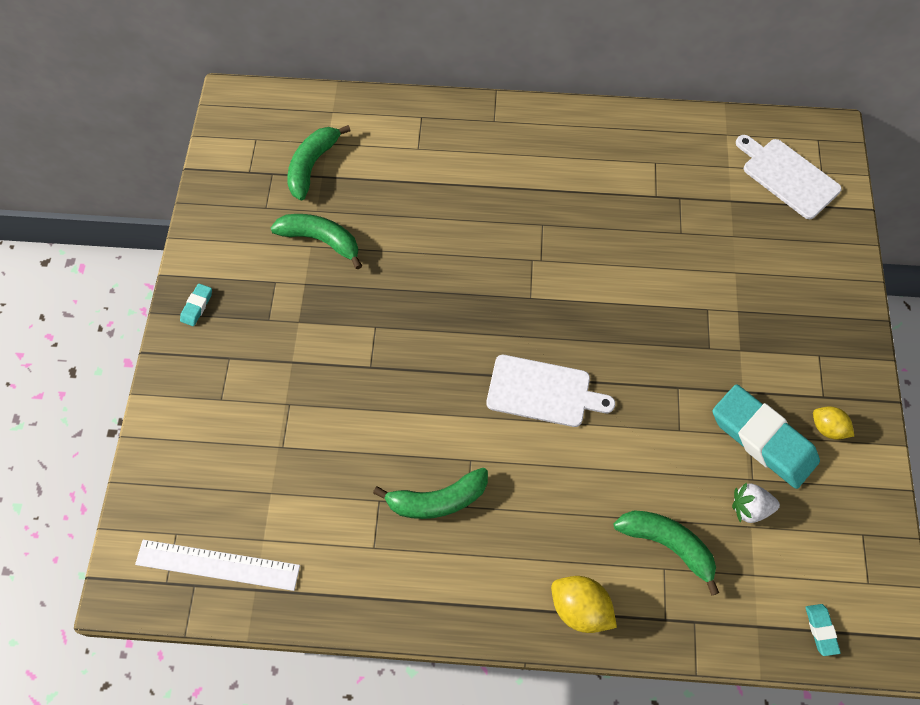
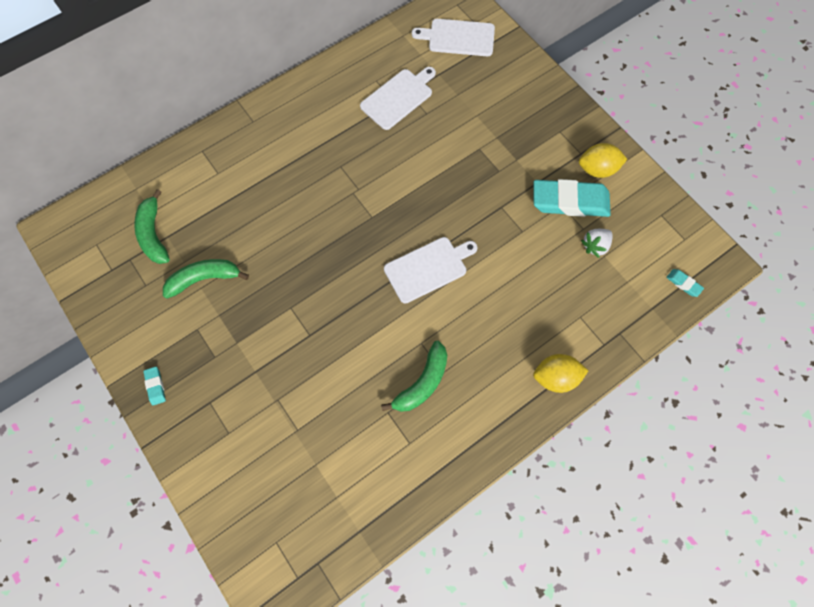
camera: 40 degrees left, 5 degrees up
(217, 565) = (321, 537): white ruler -> none
(664, 196) = (398, 97): none -> white cutting board
(667, 544) = (570, 301): green banana -> none
(827, 428) = (597, 169): yellow lemon -> yellow lemon, size x1.53

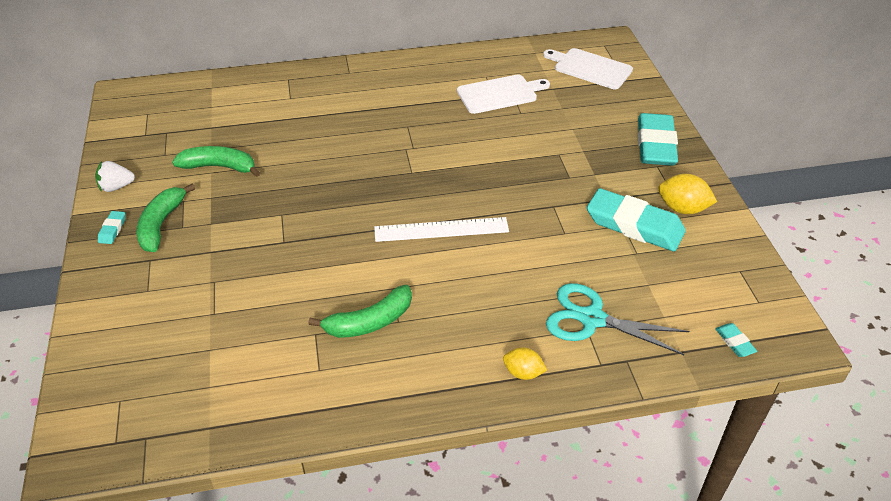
camera: 25 degrees right, 25 degrees down
(154, 234) = (201, 122): green banana -> green banana (161, 224)
(428, 268) = (441, 229): white cutting board -> white ruler
(549, 108) = (655, 145): none -> turquoise eraser
(555, 377) = (523, 373): yellow lemon -> yellow lemon, size x0.66
(580, 306) = (592, 319): none -> turquoise scissors
(595, 246) = (642, 272): white strawberry -> white strawberry (116, 187)

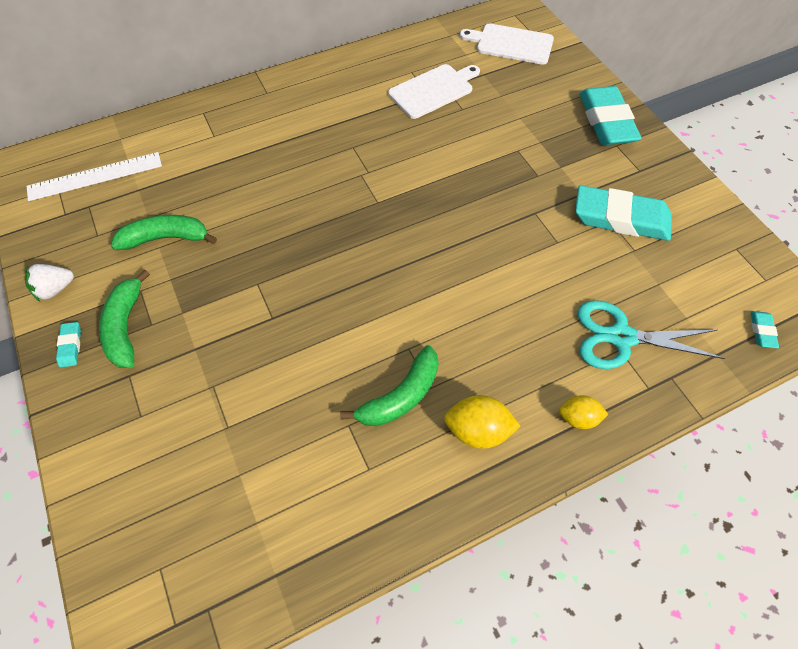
camera: 15 degrees left, 15 degrees up
(441, 229) = (434, 265): white ruler -> white ruler (95, 176)
(682, 209) = (658, 189): yellow lemon -> yellow lemon (478, 430)
(734, 342) = (761, 331): turquoise eraser -> turquoise eraser turned 45 degrees clockwise

